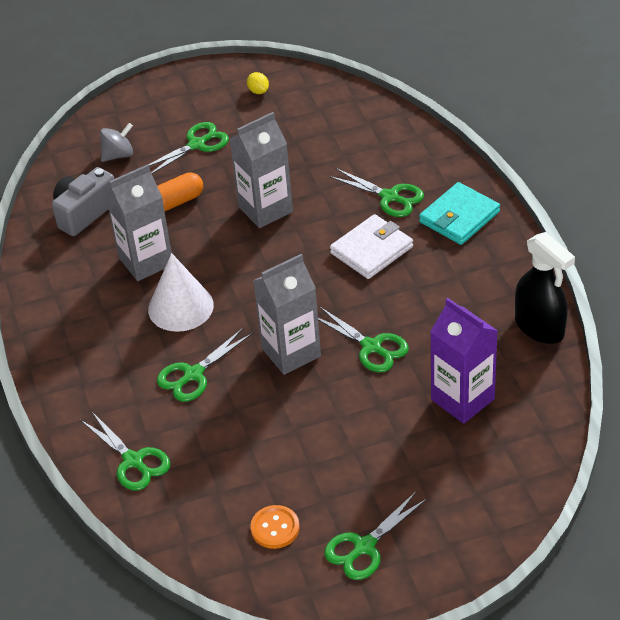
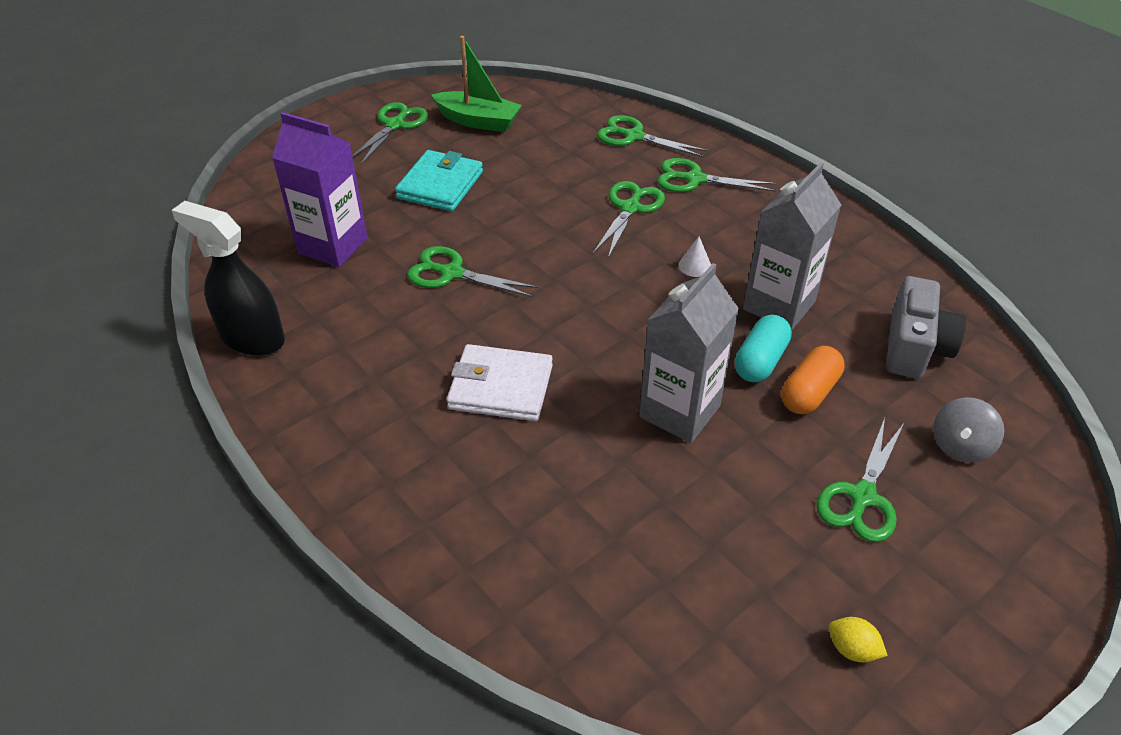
camera: 155 degrees right, 0 degrees up
(180, 307) = (695, 266): white cone -> white cone, size x0.41
(191, 227) = (760, 361): none -> turquoise capsule
(275, 528) = (478, 121): orange button -> green boat
(291, 352) = (540, 249): grey carton -> none
(371, 250) = (500, 387): white wallet -> white wallet turned 75 degrees clockwise
(390, 197) = (508, 477): green scissors -> green scissors (694, 179)
(459, 217) = (391, 469): turquoise wallet -> turquoise wallet (440, 185)

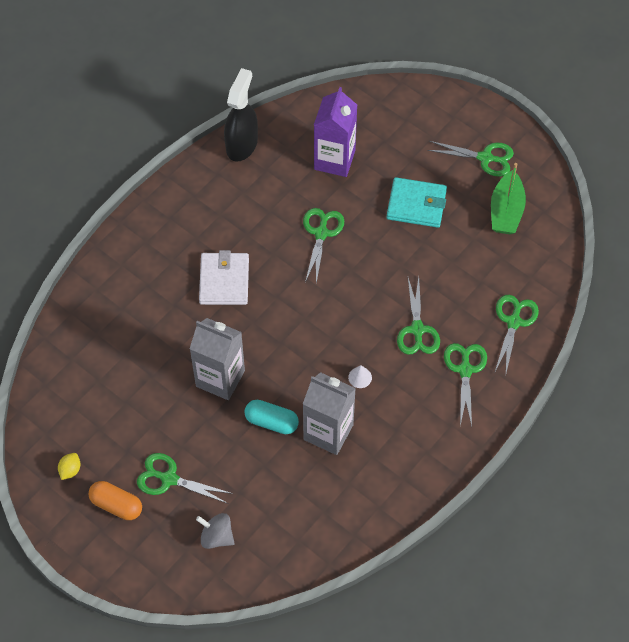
camera: 80 degrees right, 15 degrees up
(630, 208) = (417, 330): green scissors -> green scissors turned 75 degrees clockwise
(809, 392) = (248, 451): orange capsule -> orange capsule (116, 505)
(914, 347) = (302, 517): grey camera -> none

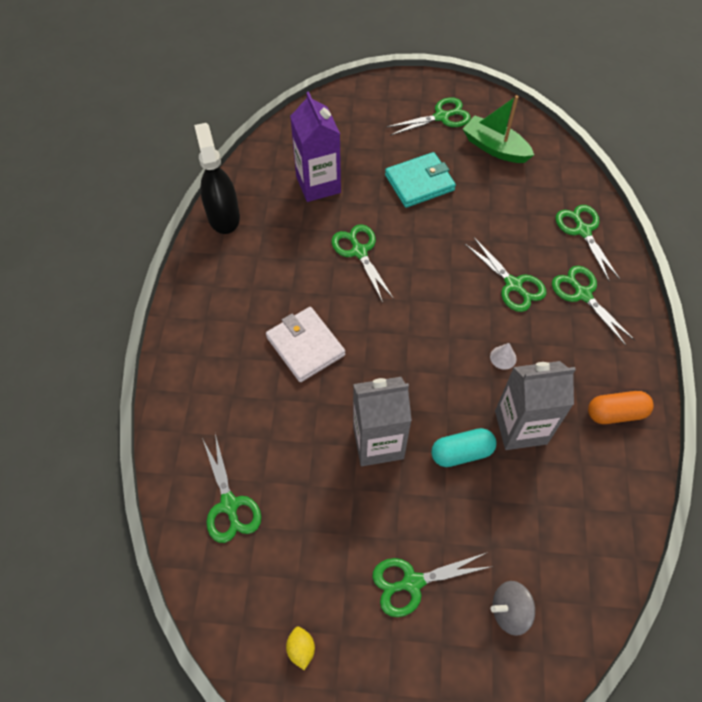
camera: 35 degrees left, 0 degrees up
(92, 356) = (229, 505): none -> green scissors
(116, 505) = (381, 652): orange capsule -> orange capsule (616, 413)
(506, 211) = (495, 148): green boat -> green boat turned 150 degrees clockwise

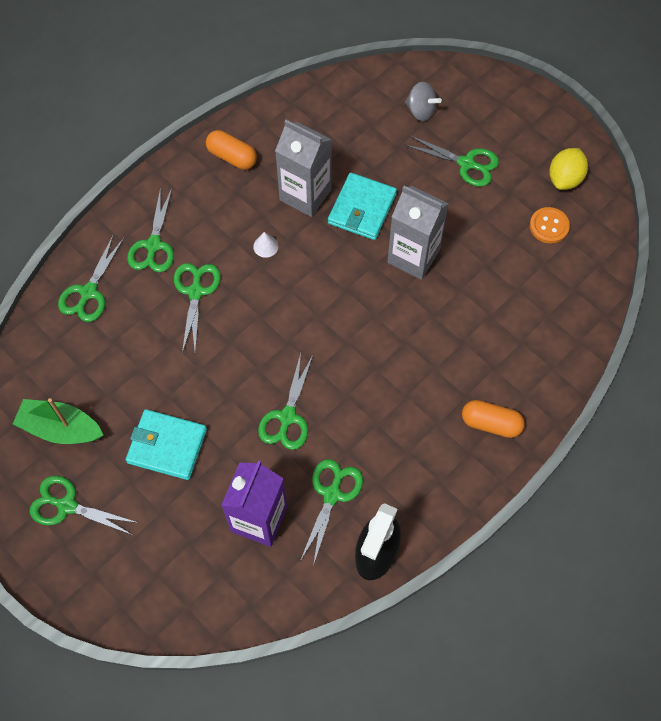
camera: 140 degrees left, 5 degrees up
(204, 351) = (491, 423): none -> orange capsule
(229, 505) = (552, 291): green scissors -> green scissors (332, 494)
(279, 574) = (549, 226): none -> orange button
(301, 649) = (565, 179): yellow lemon -> yellow lemon, size x1.70
(305, 346) = (405, 366): white wallet -> none
(461, 453) = (362, 209): turquoise capsule -> turquoise wallet
(495, 148) = (61, 428): green boat -> green boat turned 120 degrees clockwise

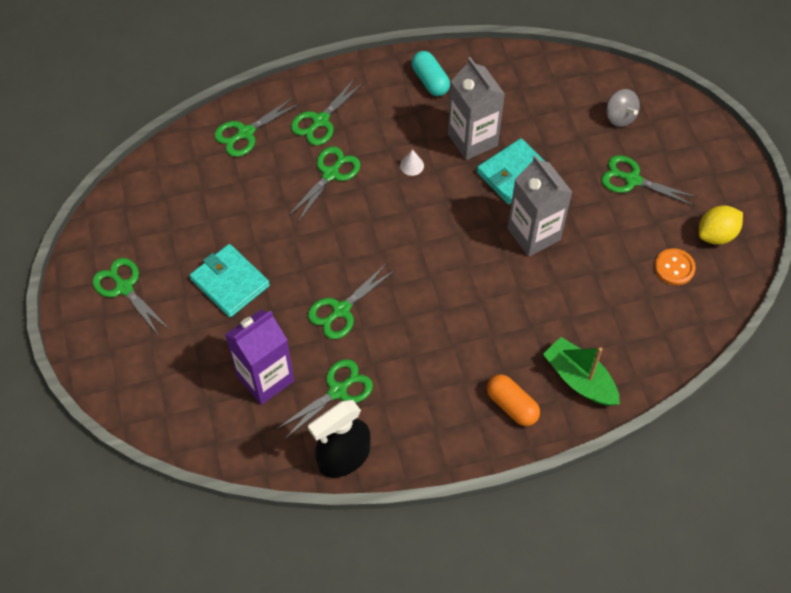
camera: 30 degrees right, 5 degrees down
(61, 428) = (157, 226): green boat -> green boat (579, 379)
(232, 157) = (430, 81): orange capsule -> turquoise capsule
(466, 164) = (632, 180): green scissors -> green scissors turned 150 degrees clockwise

